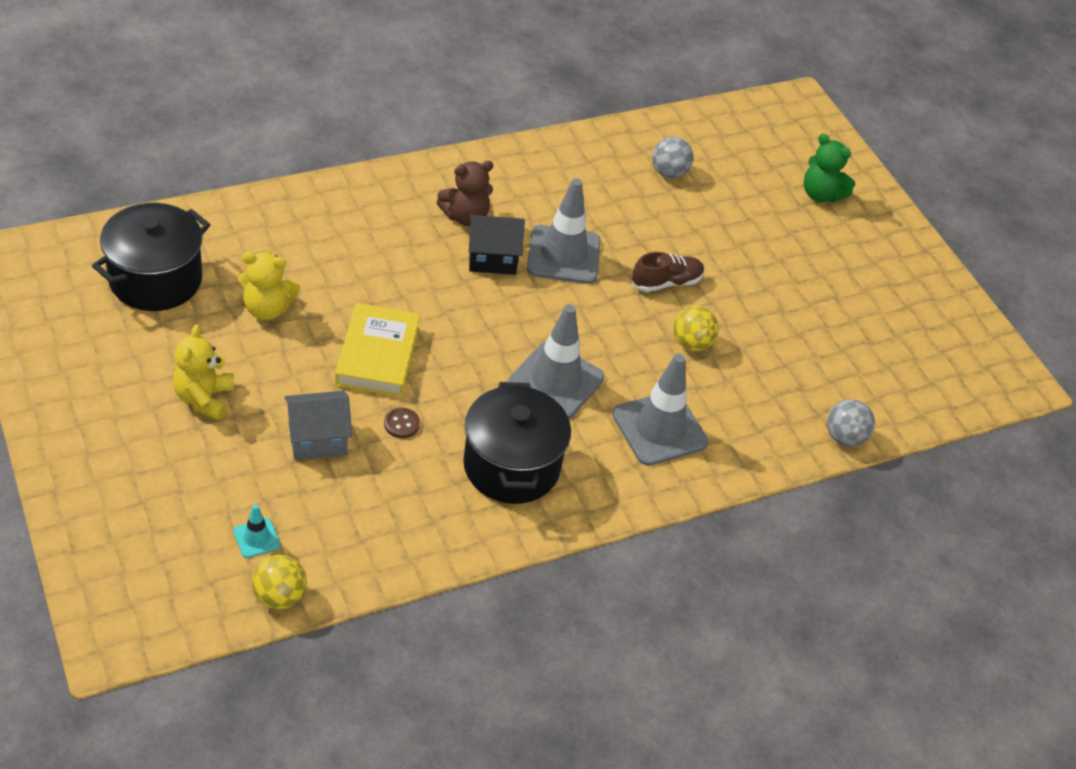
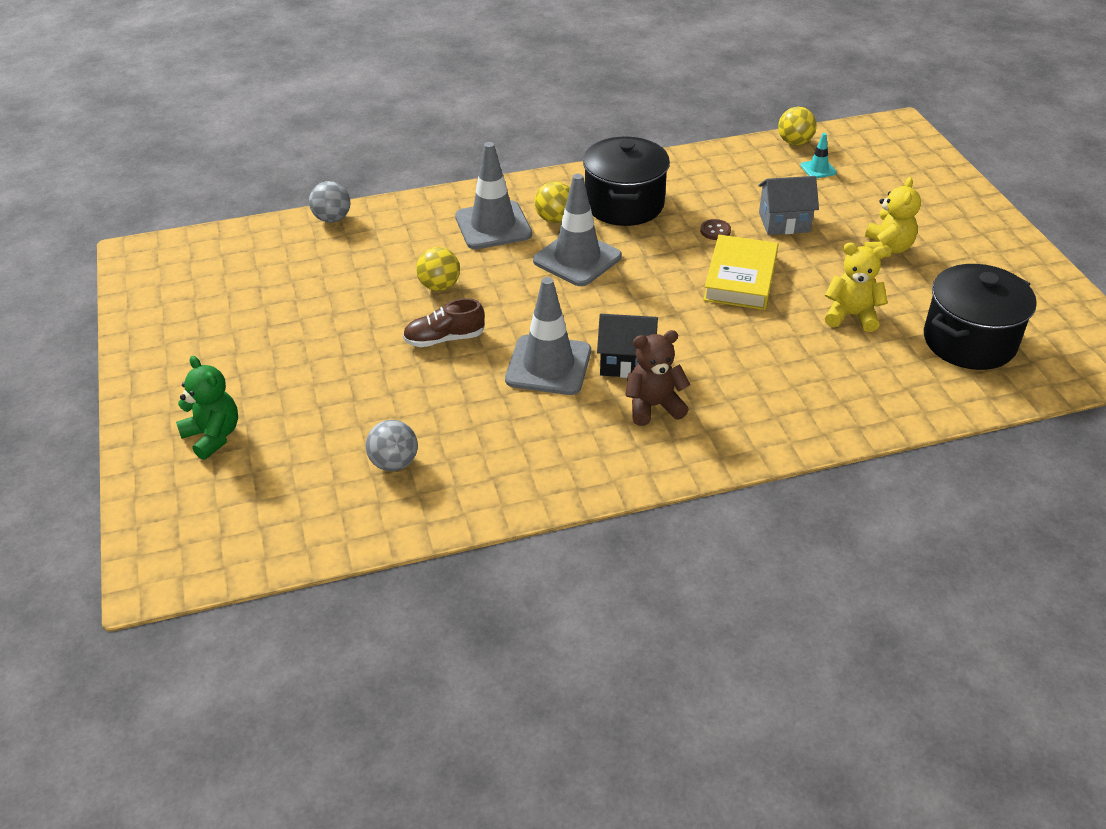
camera: 165 degrees left, 5 degrees down
(591, 440) = (555, 219): none -> yellow ball

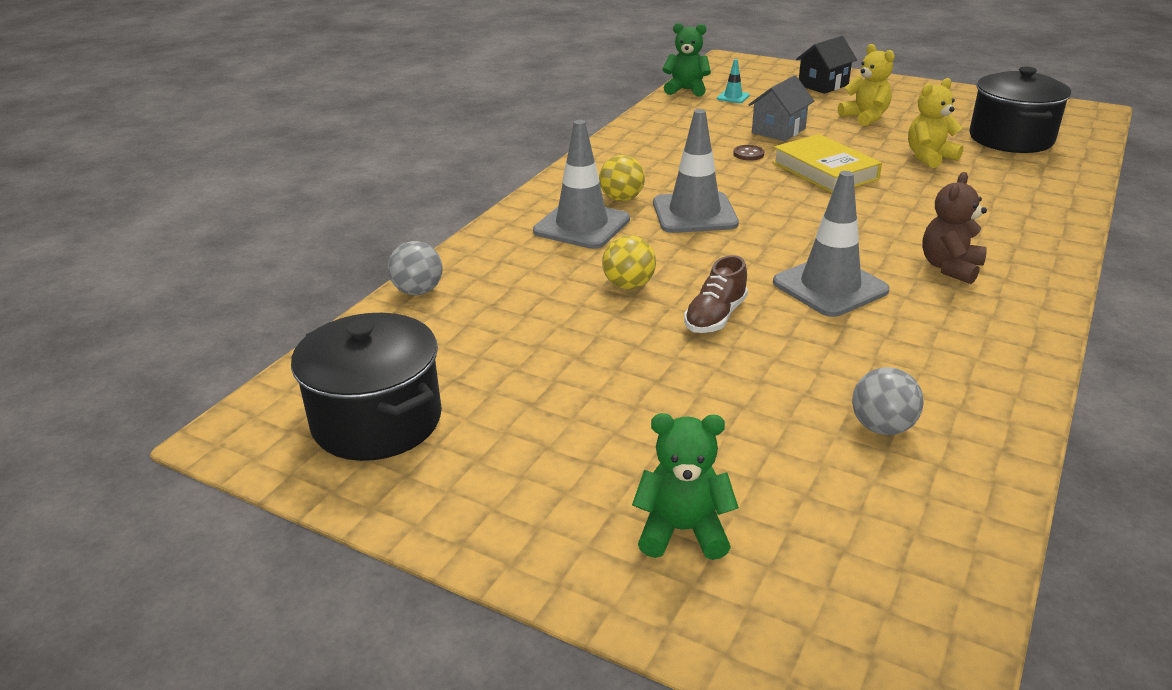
camera: 45 degrees left, 10 degrees down
(624, 204) = (653, 168): black pot -> black pot (377, 421)
(626, 362) = (873, 253): black house -> black house (823, 85)
(794, 142) = (686, 90): yellow ball -> green teddy bear

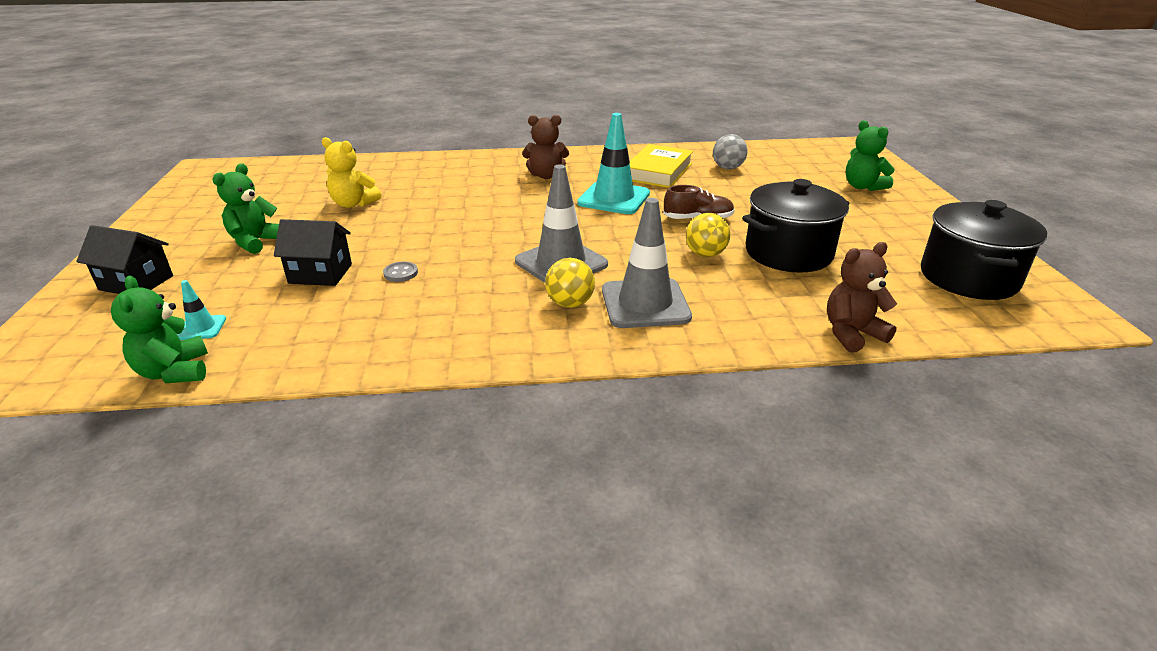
camera: 125 degrees left, 0 degrees up
(418, 291) = (852, 334): grey ball -> brown teddy bear
(748, 154) = (400, 273): brown button -> grey button
(778, 131) = (320, 273): grey house -> black house
(824, 171) = (416, 234): yellow book -> yellow book (658, 171)
(830, 286) = (614, 198): grey traffic cone -> turquoise traffic cone
(865, 117) = (255, 242): yellow teddy bear -> green teddy bear
(1011, 139) = (289, 184): black pot -> black pot (788, 253)

